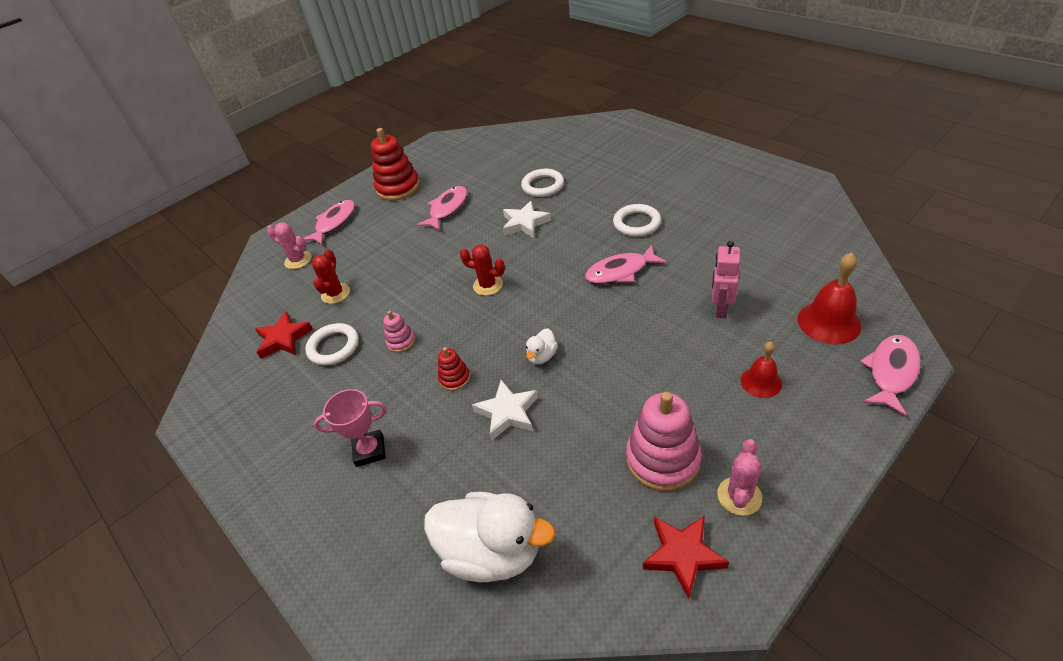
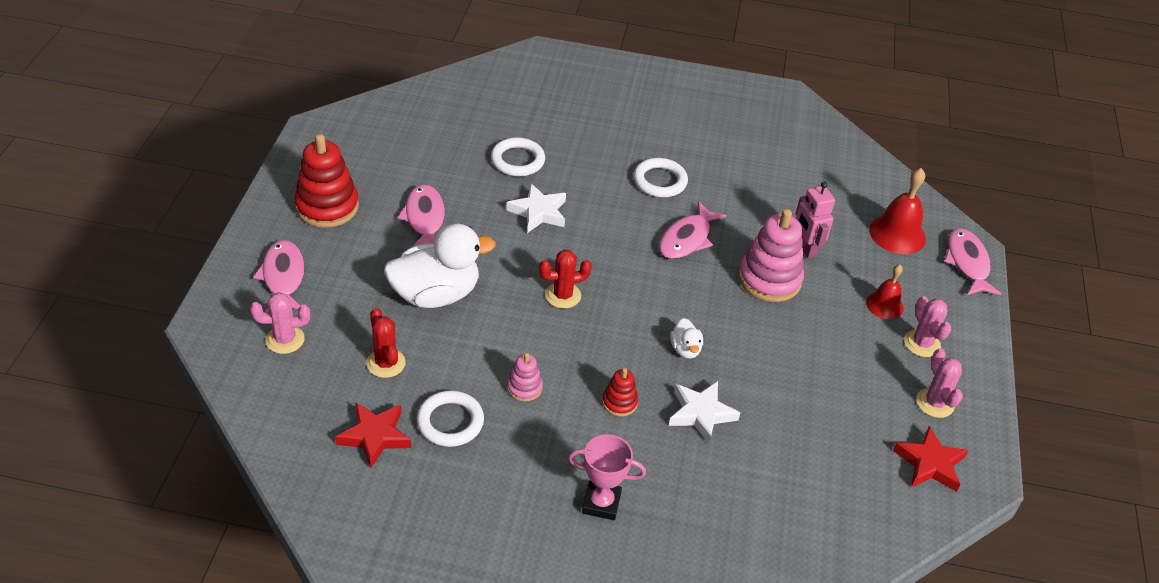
camera: 45 degrees left, 0 degrees up
(370, 450) = (601, 503): pink trophy -> pink trophy turned 60 degrees clockwise
(492, 552) = (792, 530): white duck -> white duck (436, 294)
(662, 459) = (861, 398): pink stacking toy -> pink stacking toy (769, 279)
(772, 432) = (922, 343): none -> pink cactus

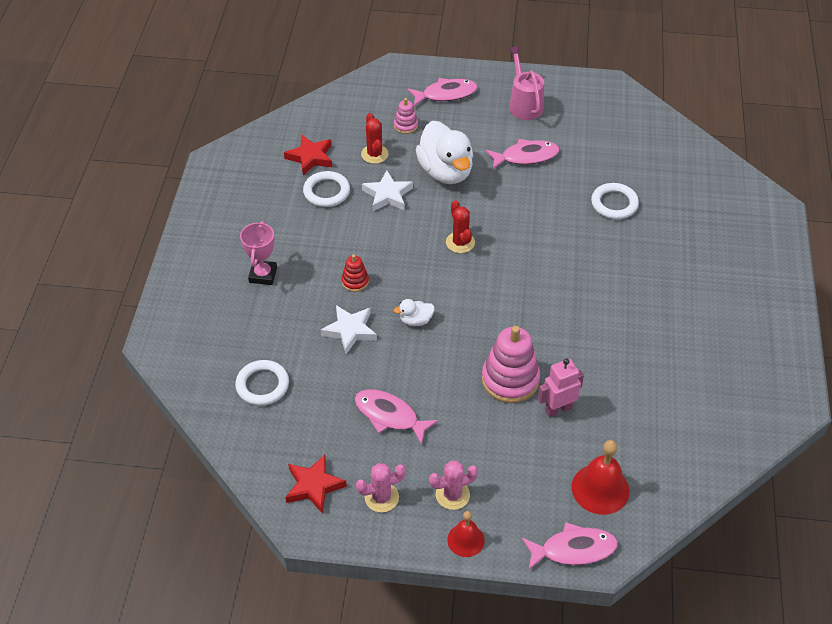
camera: 90 degrees right, 5 degrees up
(285, 339) = (388, 104): pink cactus -> none
(327, 206) = (524, 104): red stacking toy -> pink watering can
(386, 363) = (374, 154): red cactus -> red cactus turned 75 degrees counterclockwise
(524, 387) = (362, 227): pink stacking toy -> pink stacking toy (406, 125)
(538, 212) = (553, 221): white star -> white star (387, 195)
(660, 181) = (619, 300): white ring -> white ring (262, 385)
(687, 239) = (547, 320): pink fish -> pink fish (389, 415)
(884, 305) = (496, 468): red bell -> red bell (465, 540)

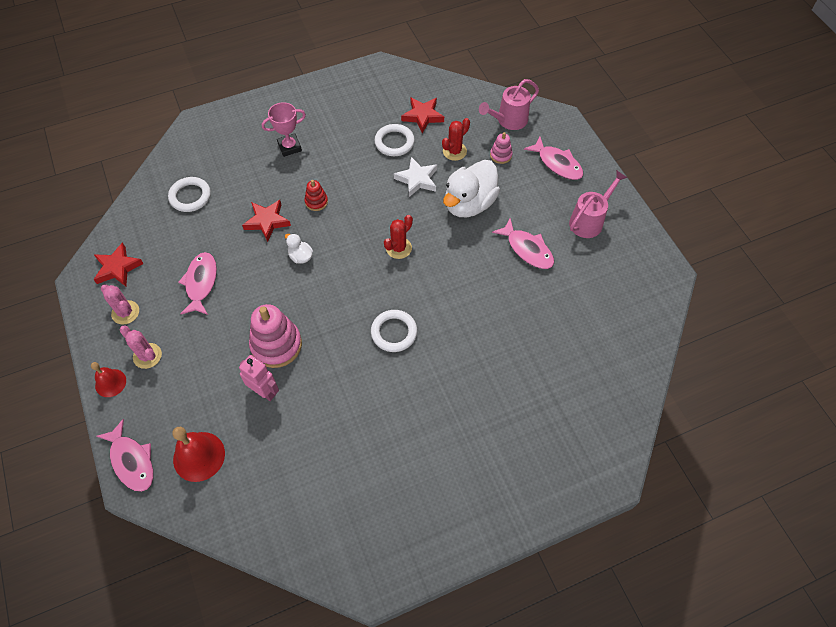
camera: 60 degrees right, 10 degrees up
(350, 331) = (267, 221): white star -> red star
(368, 102) = (508, 121): none -> pink watering can
(614, 204) = (519, 337): white ring -> white ring (394, 332)

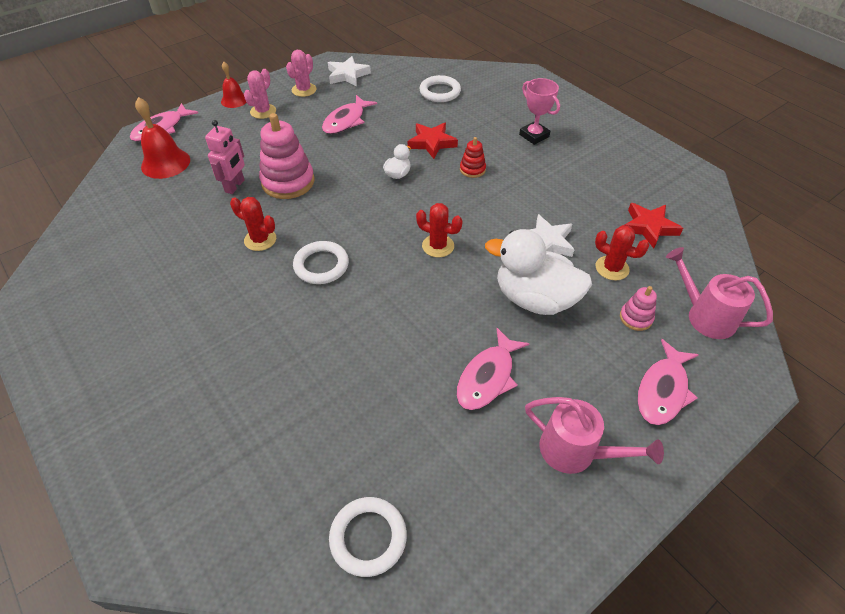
camera: 75 degrees right, 10 degrees down
(117, 268) = (347, 75): red star -> white star
(201, 283) = (346, 121): pink fish -> pink fish turned 135 degrees clockwise
(347, 375) = (260, 240): none -> red cactus
(394, 142) = (591, 211): white ring -> white ring (368, 537)

